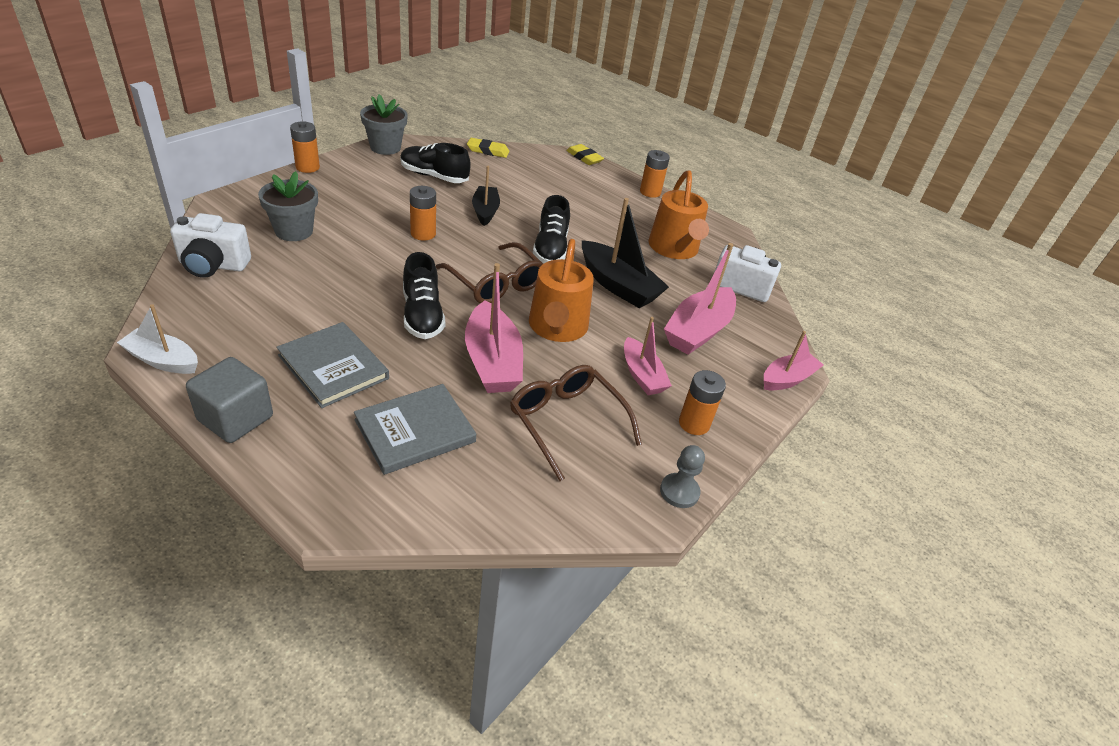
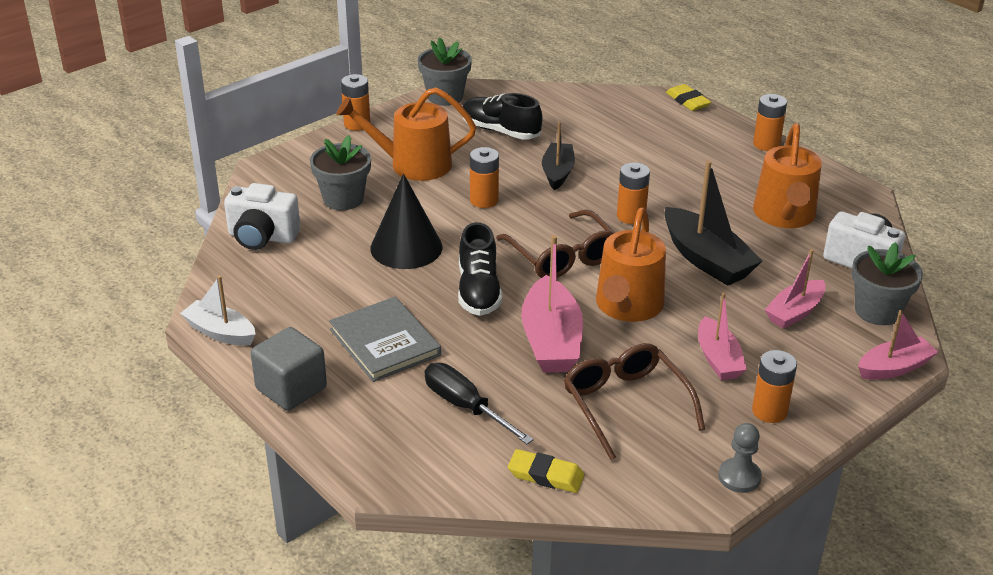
camera: 15 degrees right, 5 degrees down
(353, 275) = (406, 247): none -> black cone
(358, 202) = (413, 164): none -> orange watering can
(415, 431) = (465, 407): grey book -> black screwdriver
(488, 151) = (567, 96): yellow eraser -> yellow eraser (546, 475)
(550, 248) = (631, 216): black shoe -> orange battery
(698, 331) = (794, 312): pink boat -> pink boat, size x0.64
(763, 329) = (877, 311): none -> grey flower pot

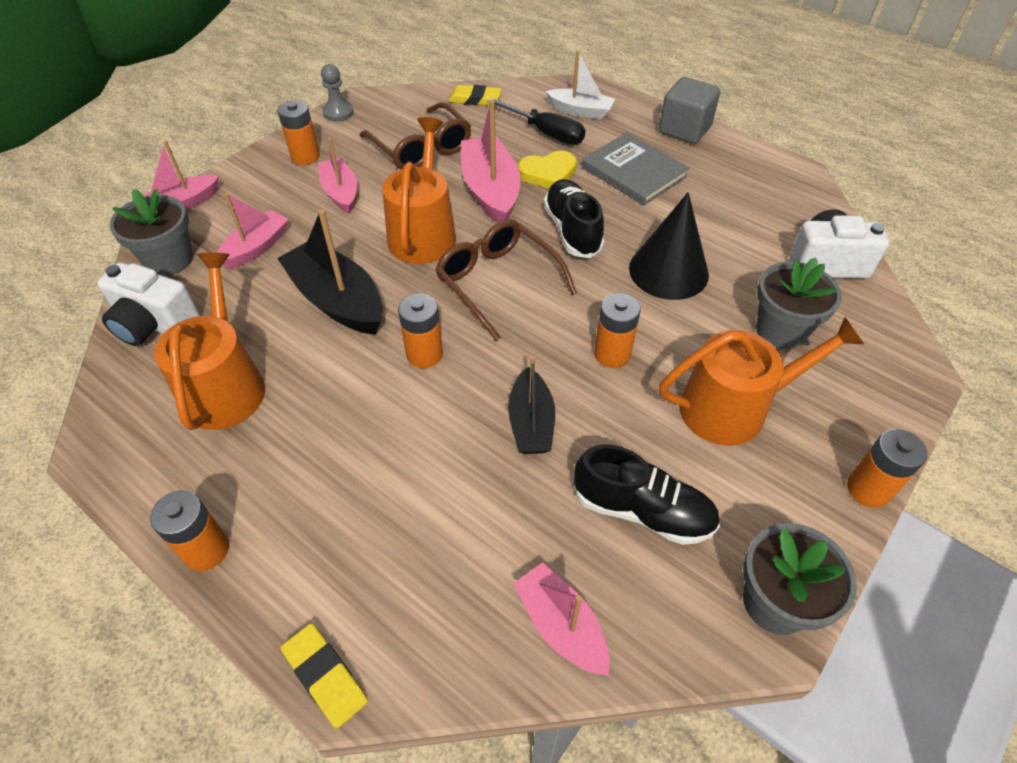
camera: 170 degrees right, 15 degrees up
(220, 332) = (776, 163): white boat -> white boat (580, 111)
(481, 352) = (548, 173): none -> yellow heart
(563, 102) = (561, 625): none -> pink boat

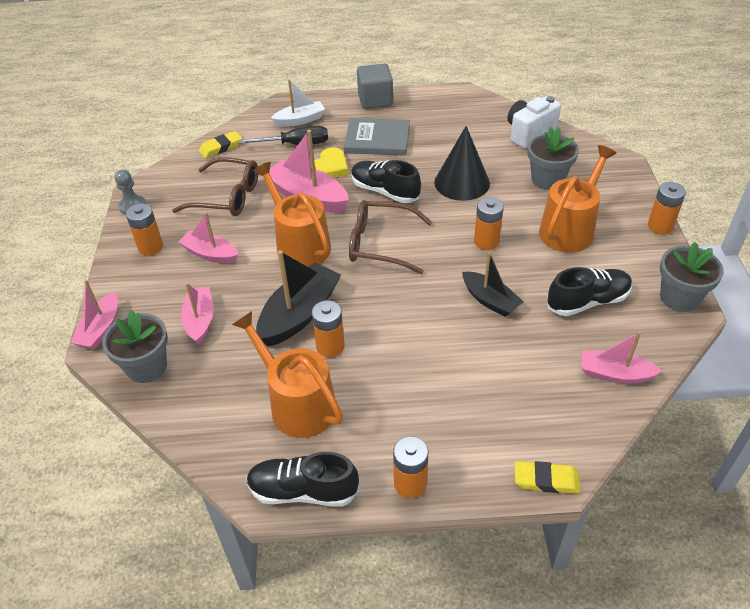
camera: 40 degrees left, 5 degrees down
(123, 472) = (303, 491): none -> black shoe
(155, 325) = (197, 407): white camera -> none
(337, 300) = (299, 314): black boat -> black boat turned 120 degrees clockwise
(424, 354) = (391, 307): orange battery -> orange battery (330, 346)

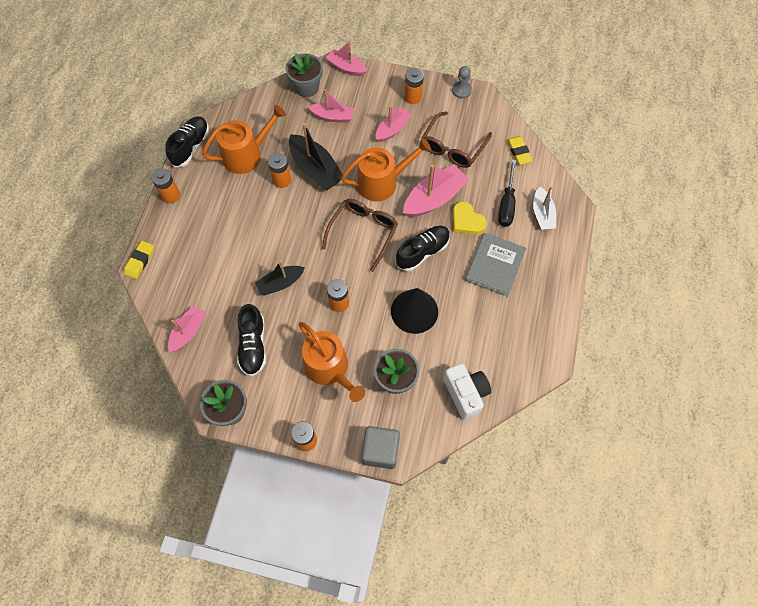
camera: 105 degrees right, 20 degrees up
(375, 100) = (558, 281): grey cube -> grey cube (380, 450)

